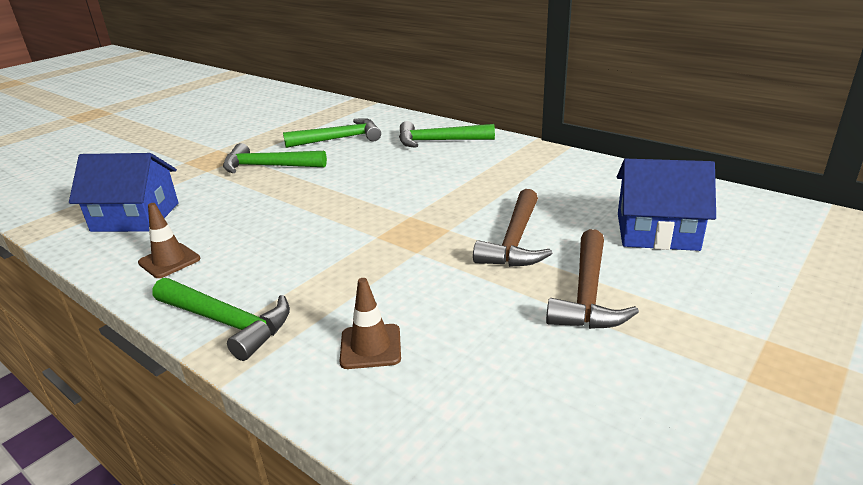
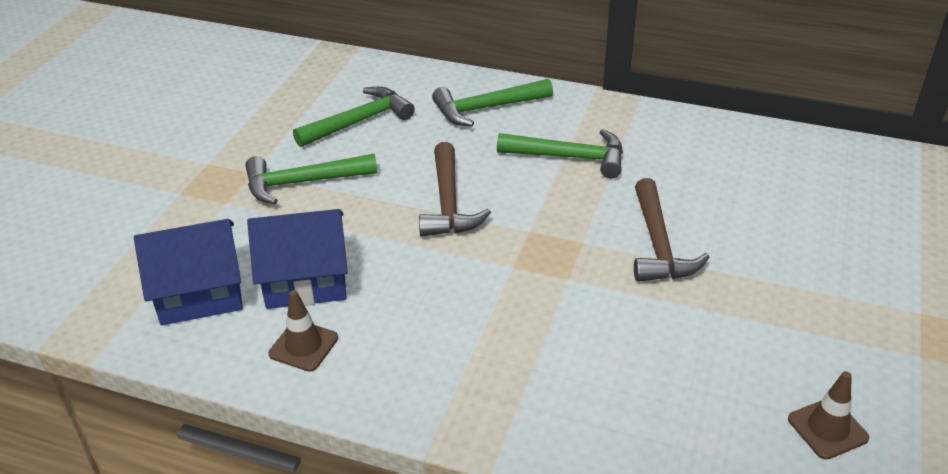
camera: 20 degrees left, 10 degrees up
(226, 322) = (437, 407): green hammer -> green hammer (569, 157)
(370, 346) = (600, 399): brown traffic cone -> brown traffic cone (827, 428)
(587, 293) = (758, 296): brown hammer -> brown hammer (448, 203)
(657, 231) = (784, 207): blue house -> blue house (306, 279)

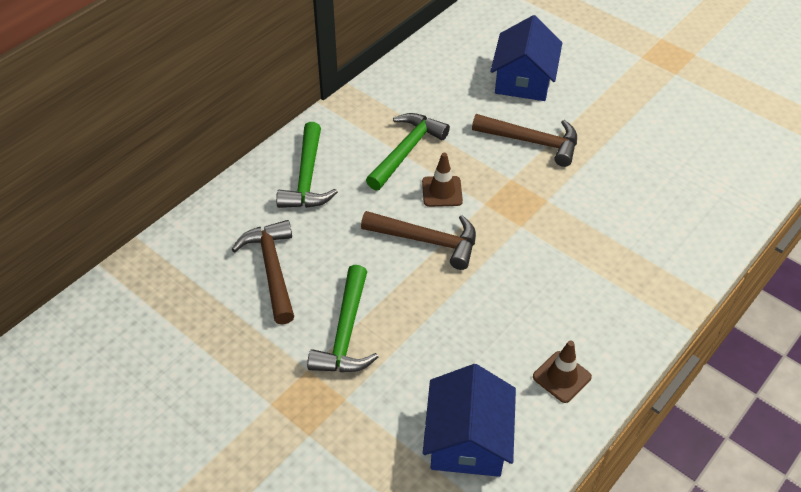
camera: 70 degrees left, 10 degrees up
(306, 279) = (482, 359): blue house -> blue house (523, 80)
(359, 122) = (272, 269): green hammer -> brown hammer
(827, 428) = (719, 135): brown traffic cone -> brown traffic cone (442, 191)

